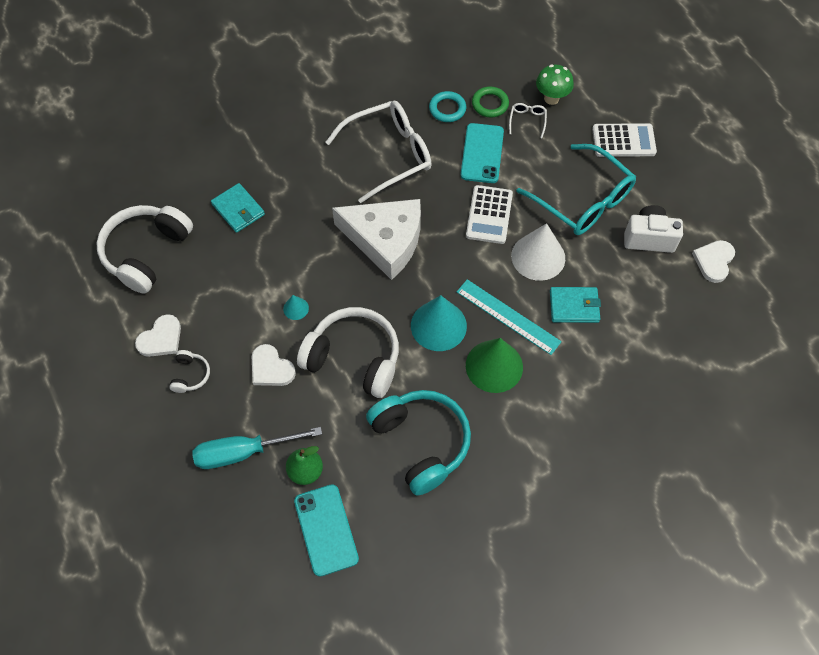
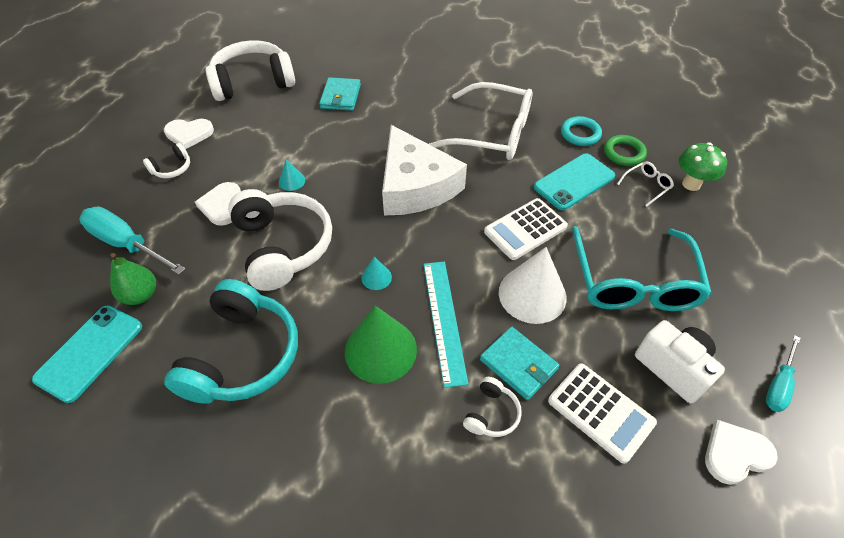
camera: 45 degrees right, 10 degrees down
(438, 325) = (376, 277): turquoise cone -> turquoise cone, size x0.46
(589, 346) = (491, 413): none -> white headphones
(623, 141) = (736, 263): white calculator -> white calculator (600, 412)
(702, 204) = (778, 385): none -> turquoise screwdriver

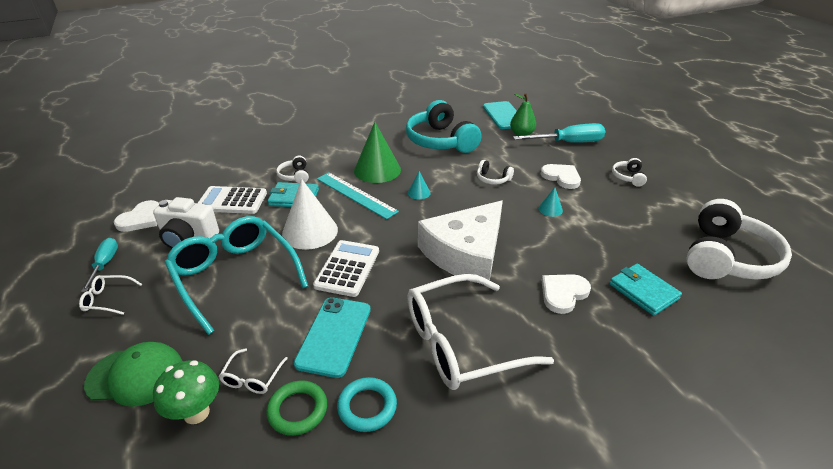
camera: 140 degrees right, 15 degrees down
(189, 134) = (667, 197): white heart -> white heart (563, 294)
(283, 246) = (493, 179): white headphones -> white headphones, size x0.44
(415, 186) = (466, 253): white cheese -> white cheese turned 75 degrees counterclockwise
(735, 231) = (136, 376): none -> green cap
(768, 326) = (107, 299): none -> white glasses

